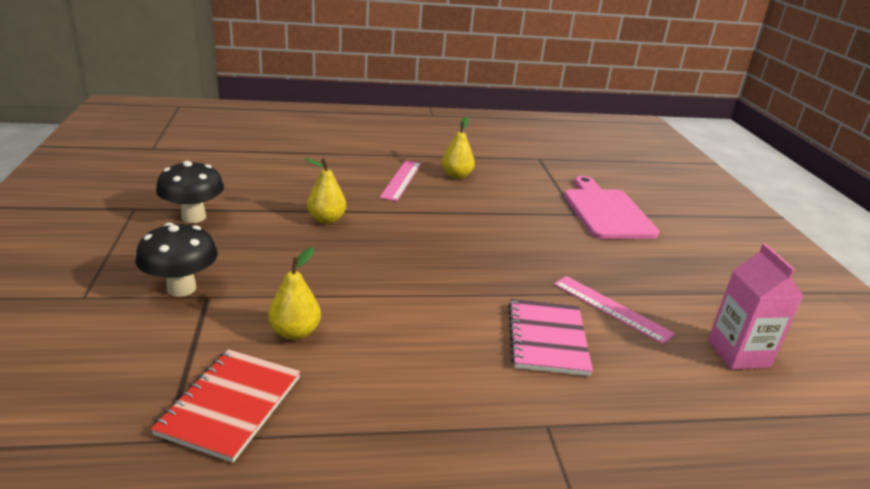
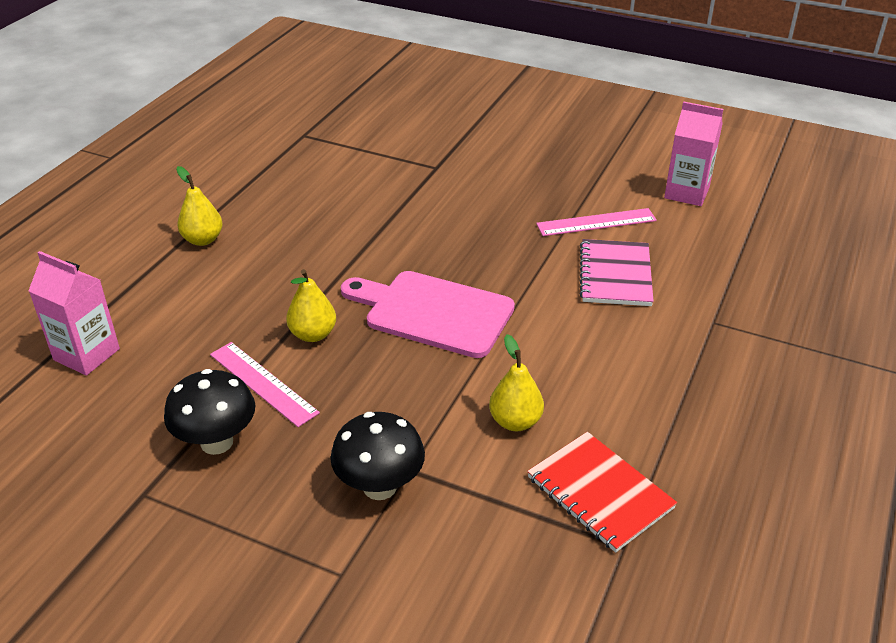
camera: 55 degrees left, 10 degrees up
(247, 159) = (86, 354): none -> pink carton
(401, 180) = (266, 247): pink ruler -> pink ruler (263, 383)
(456, 175) = (292, 205): yellow pear -> yellow pear (203, 240)
(547, 339) = (615, 275): pink notebook -> pink notebook turned 60 degrees clockwise
(606, 212) = (447, 148): pink cutting board -> pink cutting board (433, 312)

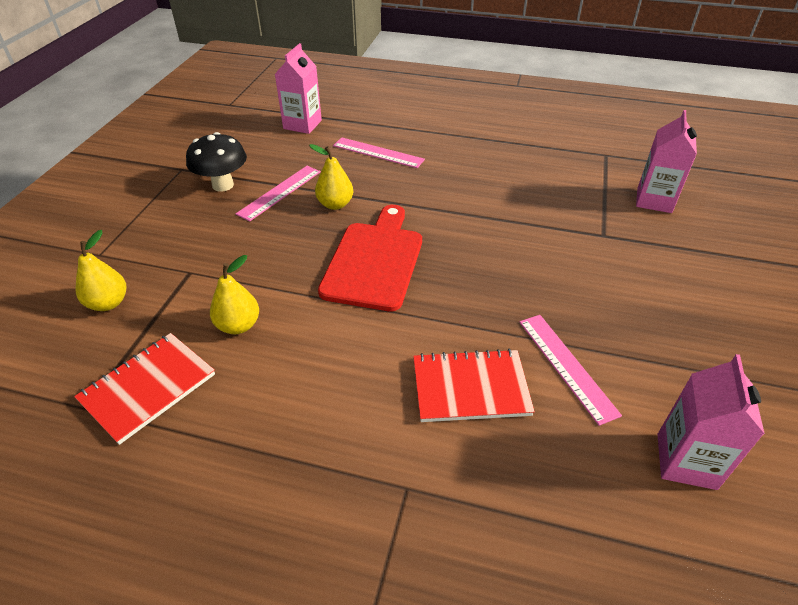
camera: 80 degrees right, 5 degrees up
(203, 240) = (434, 138): yellow pear -> yellow pear (108, 303)
(210, 289) = (378, 153): none -> pink ruler
(379, 487) = (174, 260): black mushroom -> none
(394, 129) = (654, 200): none -> pink carton
(433, 312) = (374, 261): pink cutting board -> red cutting board
(615, 275) = (470, 387): pink notebook -> red notebook

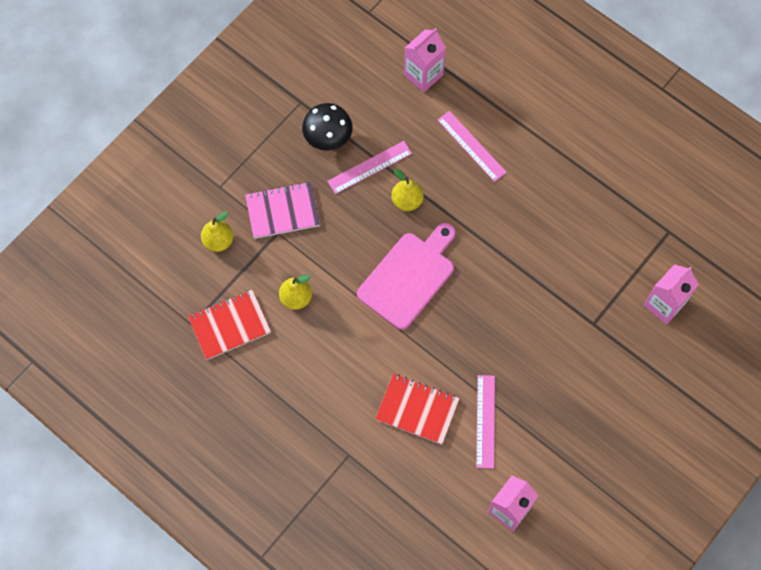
camera: 25 degrees right, 25 degrees up
(189, 252) = (282, 211): none -> pink notebook
(374, 261) = (409, 277): red cutting board -> pink cutting board

